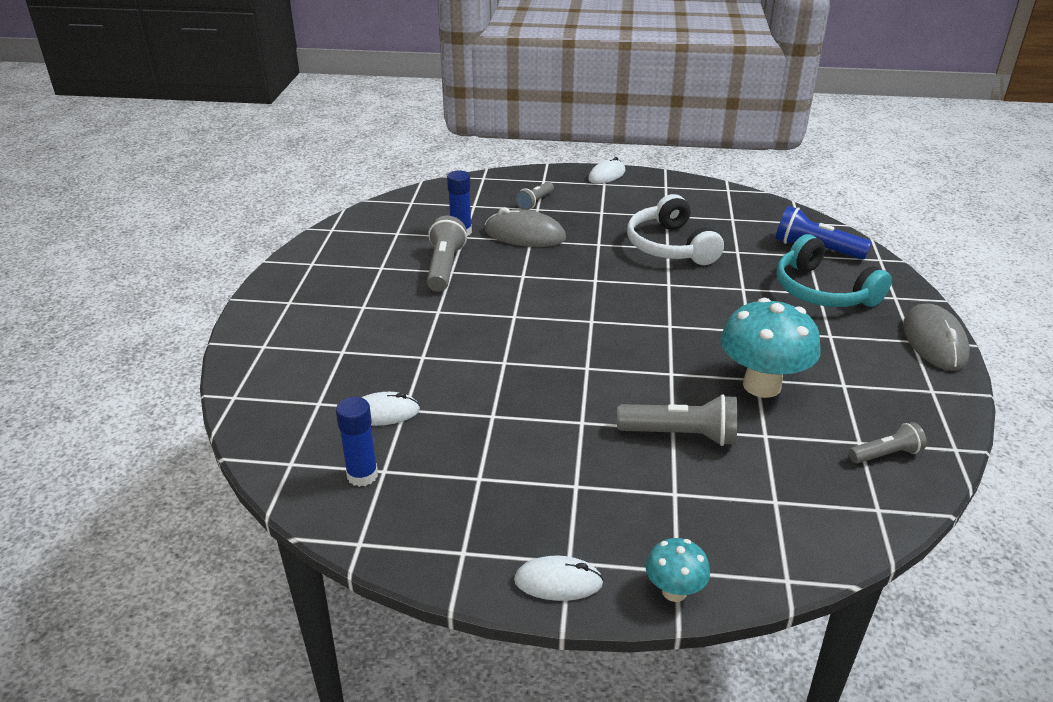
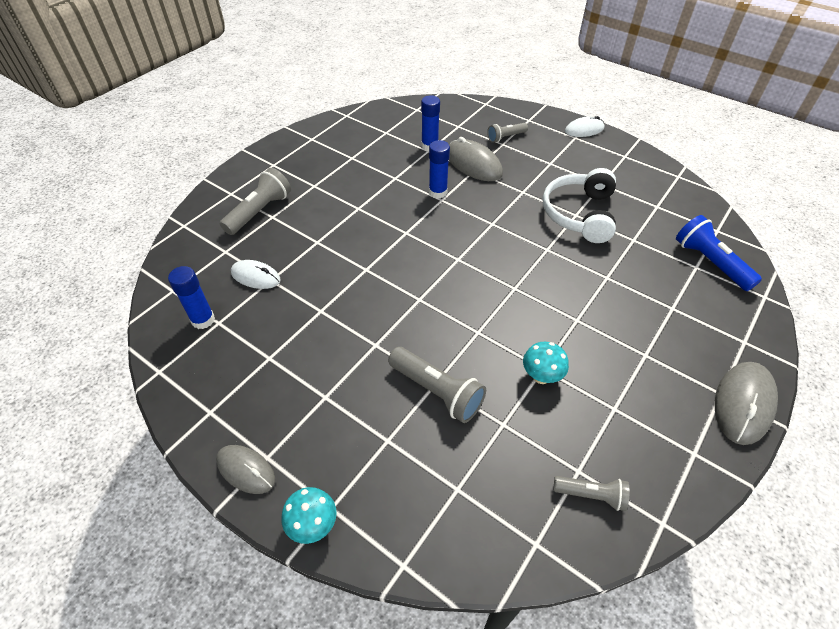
camera: 30 degrees right, 15 degrees up
(444, 267) = (393, 172): grey flashlight -> grey flashlight (259, 211)
(512, 270) = (438, 192): none -> blue glue stick
(558, 582) = (246, 470): white mouse -> grey mouse
(762, 385) = (541, 376): turquoise mushroom -> turquoise mushroom, size x0.51
(822, 291) = (677, 308): turquoise headphones -> none

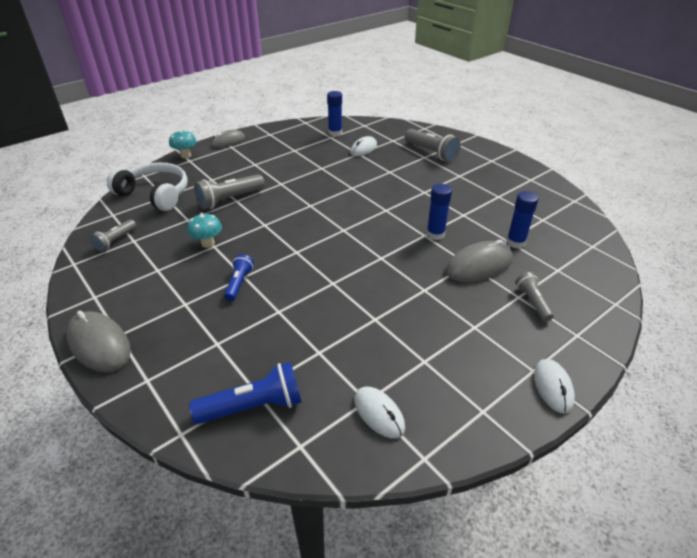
camera: 105 degrees right, 10 degrees down
(579, 214) = (374, 321): white headphones -> white headphones (155, 194)
(589, 319) = (239, 283): none -> blue flashlight
(663, 198) = (379, 413): none -> white mouse

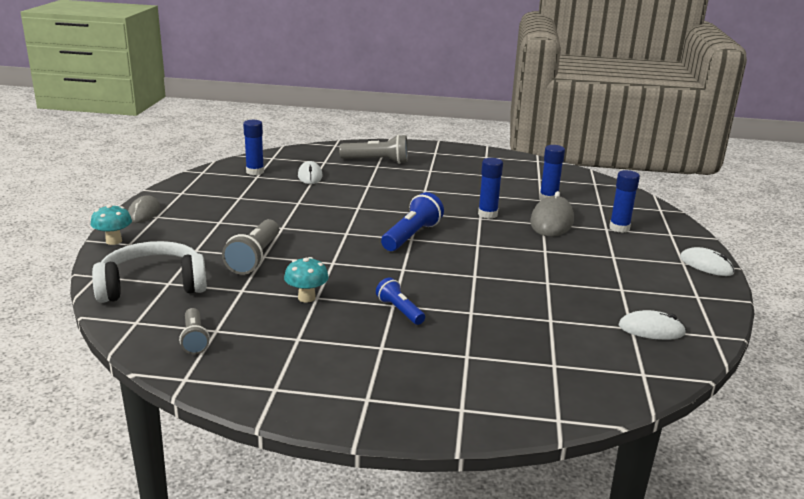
camera: 45 degrees left, 15 degrees down
(99, 344) = (363, 414): grey mouse -> none
(254, 406) = (573, 373): blue flashlight -> blue flashlight (411, 236)
(532, 302) = (619, 228): grey flashlight -> blue glue stick

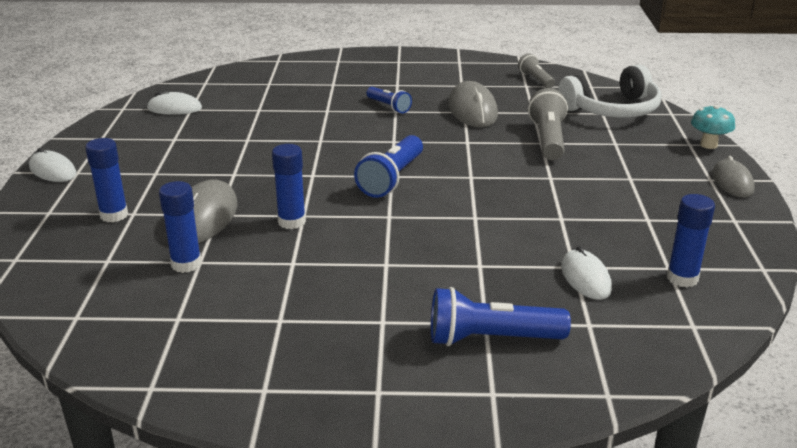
camera: 175 degrees right, 5 degrees up
(306, 298) = (472, 110): turquoise mushroom -> grey mouse
(377, 161) = (491, 339): grey flashlight -> blue flashlight

